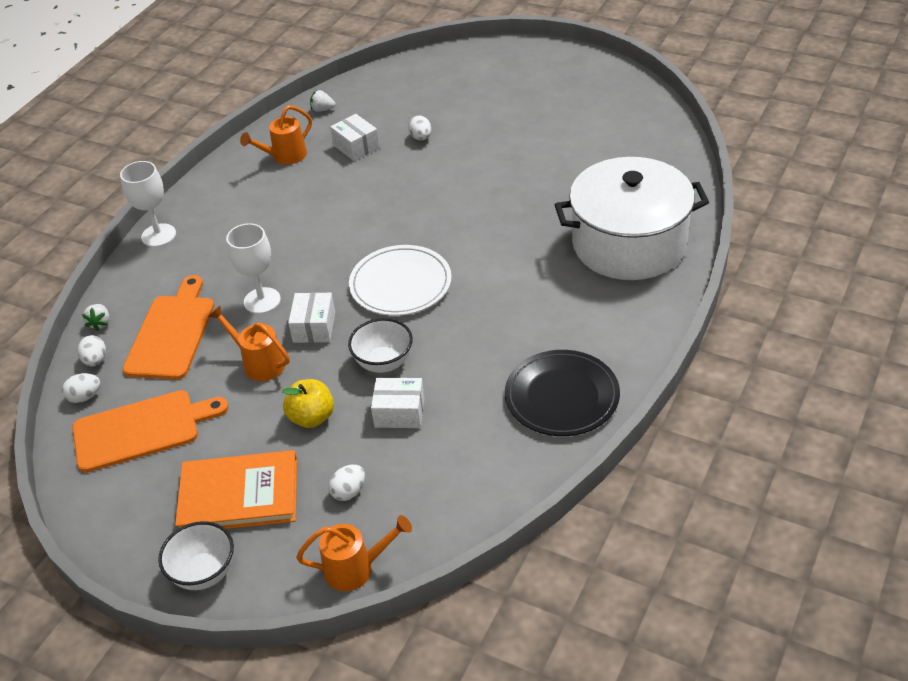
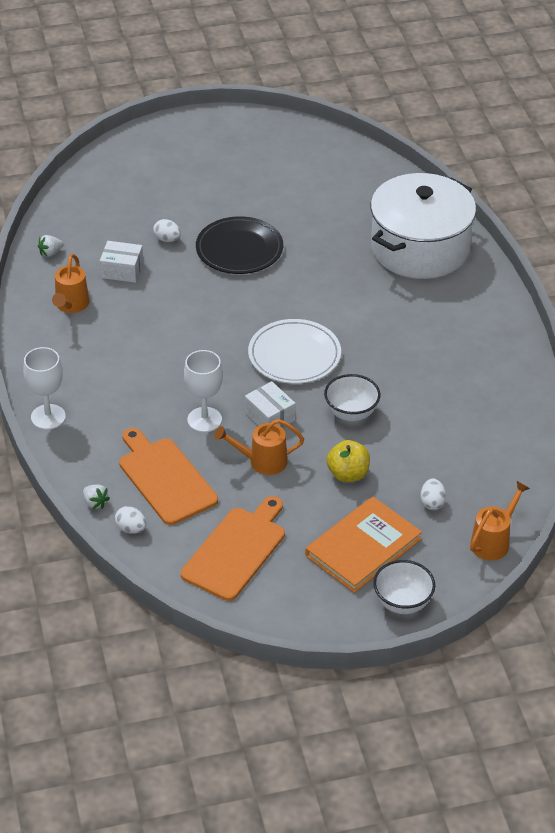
camera: 45 degrees left, 0 degrees up
(85, 397) = (160, 556): white egg -> none
(399, 412) = (403, 438): white box -> none
(562, 397) = (494, 371): black plate -> black plate (239, 249)

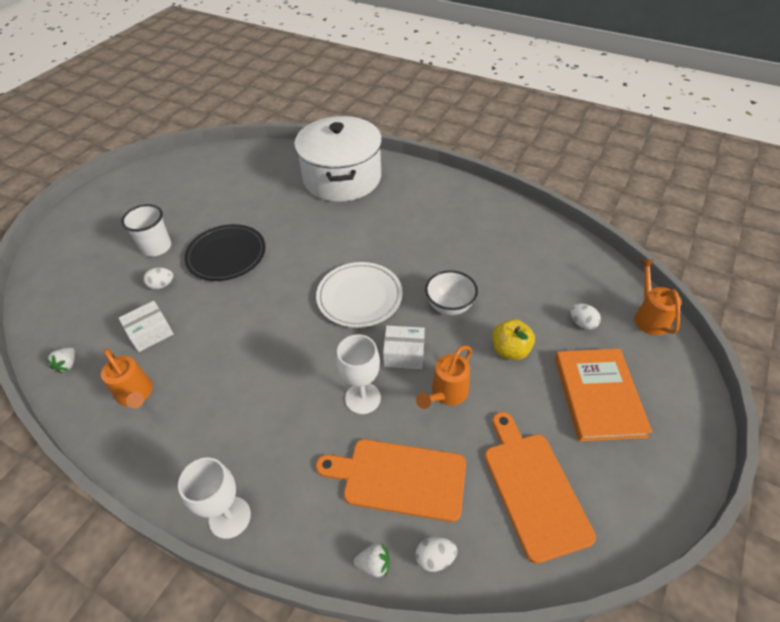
camera: 45 degrees left, 5 degrees up
(196, 204) = (156, 247): none -> white cup
(402, 603) = (681, 413): white bowl -> none

